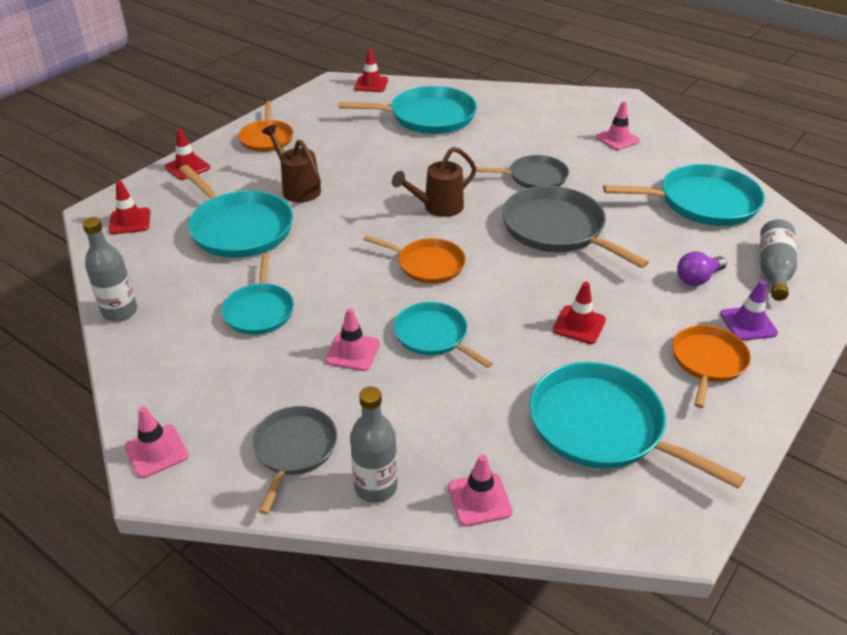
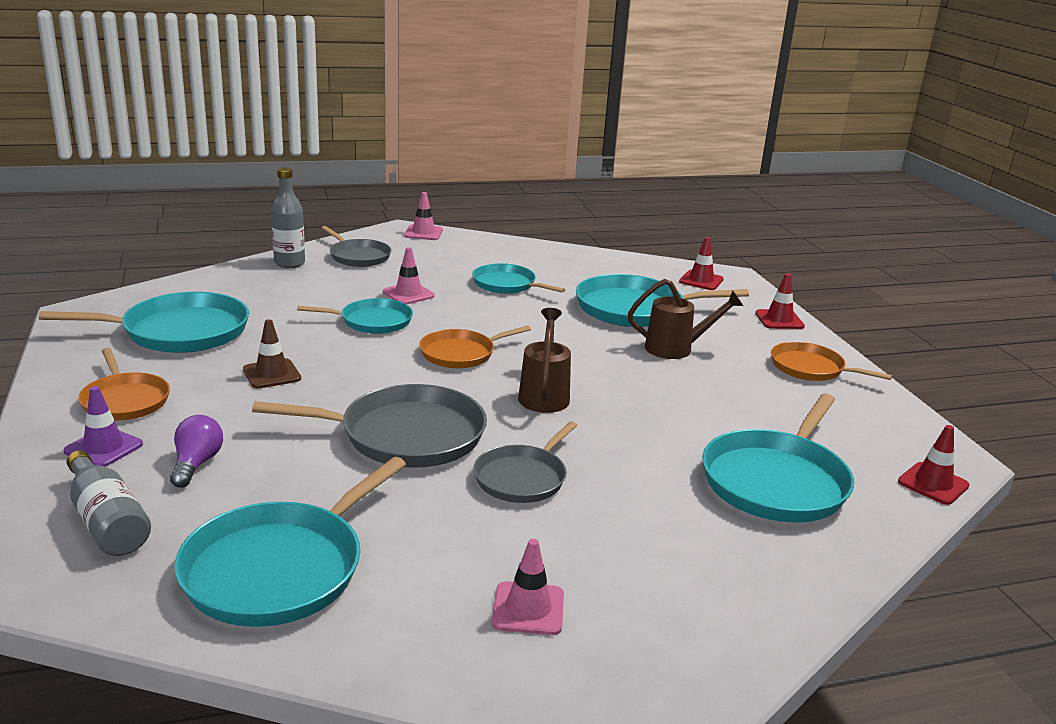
camera: 125 degrees right, 15 degrees down
(120, 312) = (575, 253): grey bottle -> none
(479, 499) = (223, 280): pink traffic cone -> none
(579, 325) = (272, 374): red traffic cone -> brown traffic cone

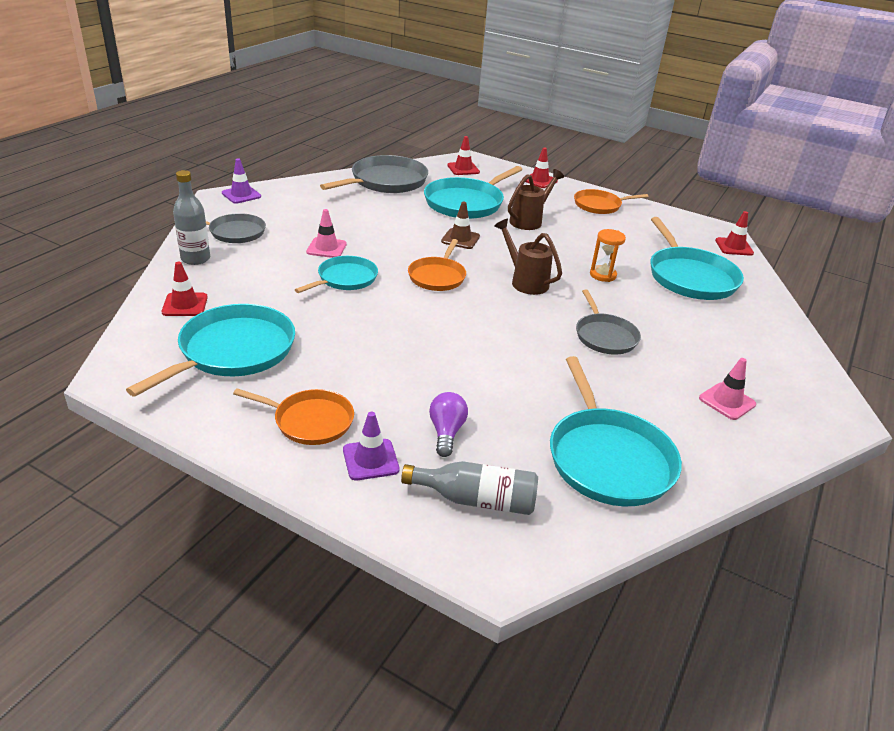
camera: 45 degrees left, 10 degrees up
(196, 464) = (446, 432): purple light bulb -> purple light bulb turned 45 degrees clockwise
(215, 289) = (185, 305): none -> red traffic cone
(272, 374) = (362, 348): brown traffic cone -> brown traffic cone (460, 239)
(405, 435) = (511, 345): grey pan -> grey pan (386, 181)
(423, 233) = (241, 195): pink traffic cone -> purple traffic cone
(507, 284) = (370, 215): turquoise pan -> none
(653, 428) = (603, 275): none -> orange hourglass

